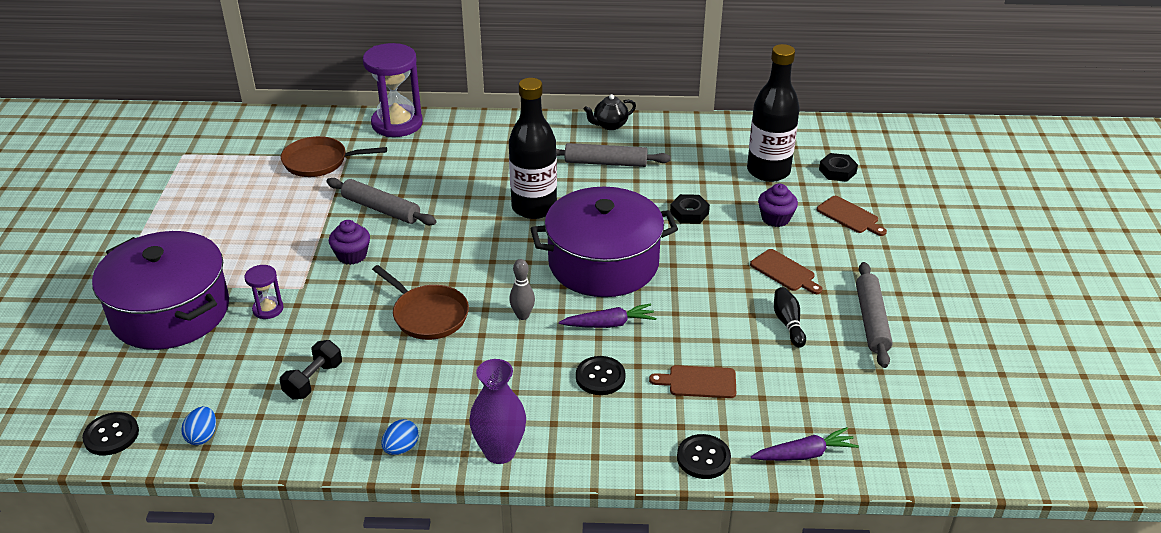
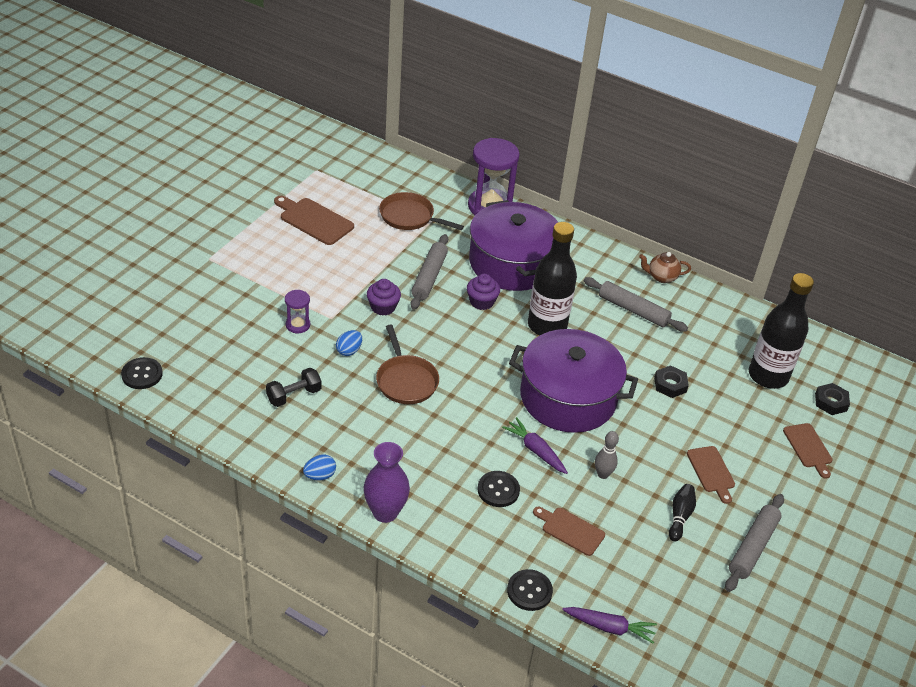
camera: 25 degrees right, 5 degrees up
(170, 312) = (232, 297): purple pot -> purple pot (512, 263)
(202, 436) = (197, 403): blue egg -> blue egg (349, 351)
(214, 202) = (314, 220): none -> brown cutting board
(381, 209) = (429, 277): grey rolling pin -> grey rolling pin turned 45 degrees clockwise
(522, 315) = (475, 413): grey bowling pin -> grey bowling pin (603, 474)
(609, 324) = (535, 450): purple carrot -> purple carrot turned 150 degrees counterclockwise
(610, 125) = (661, 277): black teapot -> brown teapot
(775, 218) = (740, 421): purple cupcake -> purple cupcake (481, 302)

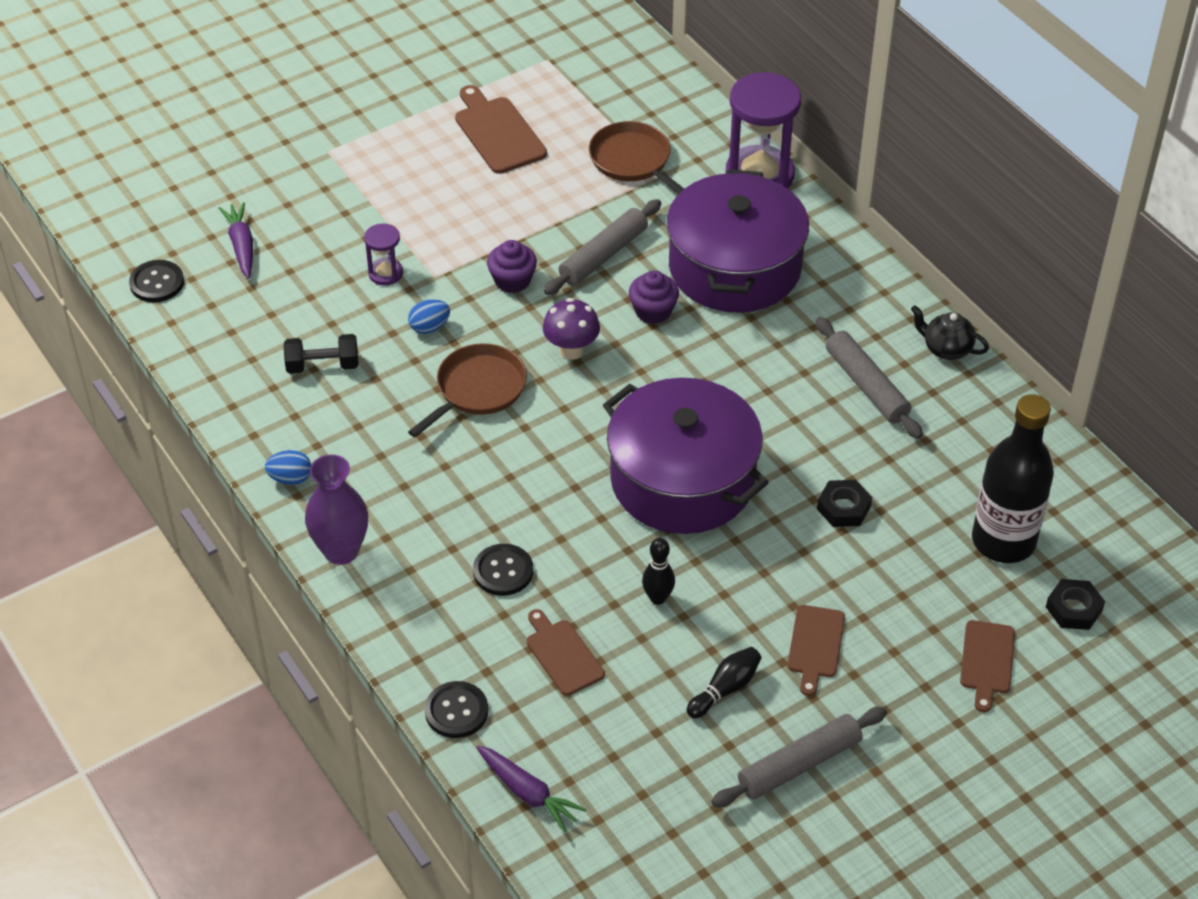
camera: 30 degrees right, 5 degrees up
(406, 381) = (477, 389): brown pan -> brown pan turned 150 degrees counterclockwise
(448, 339) = (571, 350): none -> purple mushroom
(535, 450) = (588, 536): purple carrot -> purple carrot (241, 246)
(547, 326) = (723, 371): black bottle -> none
(603, 474) = (658, 598): grey bowling pin -> black bowling pin
(661, 277) = (946, 349): brown teapot -> black teapot

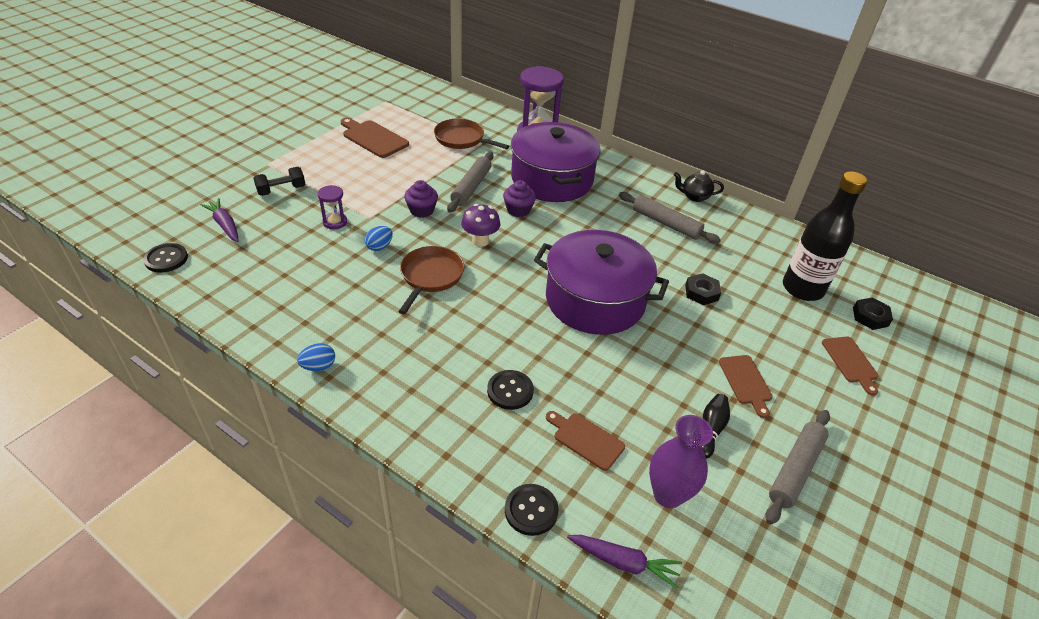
camera: 25 degrees left, 5 degrees down
(322, 365) = (313, 285): black dumbbell -> black dumbbell (281, 190)
(341, 551) = (381, 409): purple vase -> purple vase (668, 494)
(658, 598) = (626, 379): black bowling pin -> none

